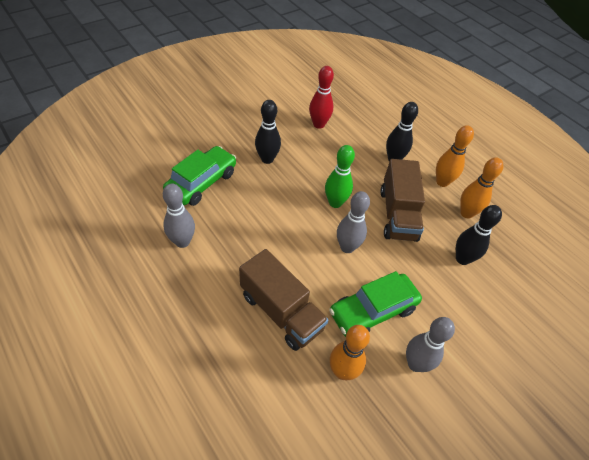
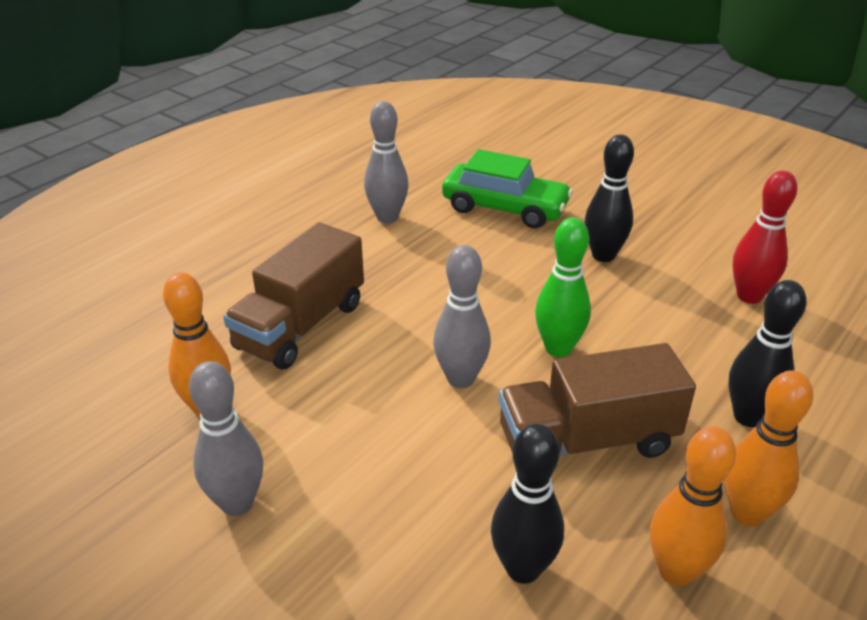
camera: 80 degrees right, 15 degrees down
(373, 311) = (333, 431): green car -> none

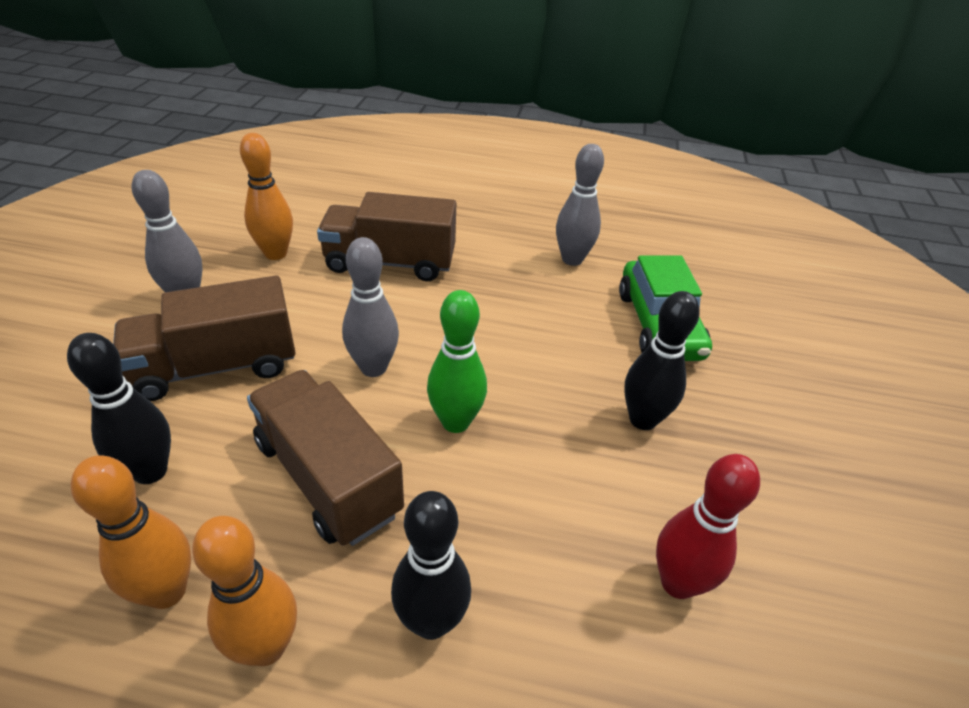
camera: 60 degrees right, 5 degrees up
(388, 493) = (216, 367): none -> brown truck

